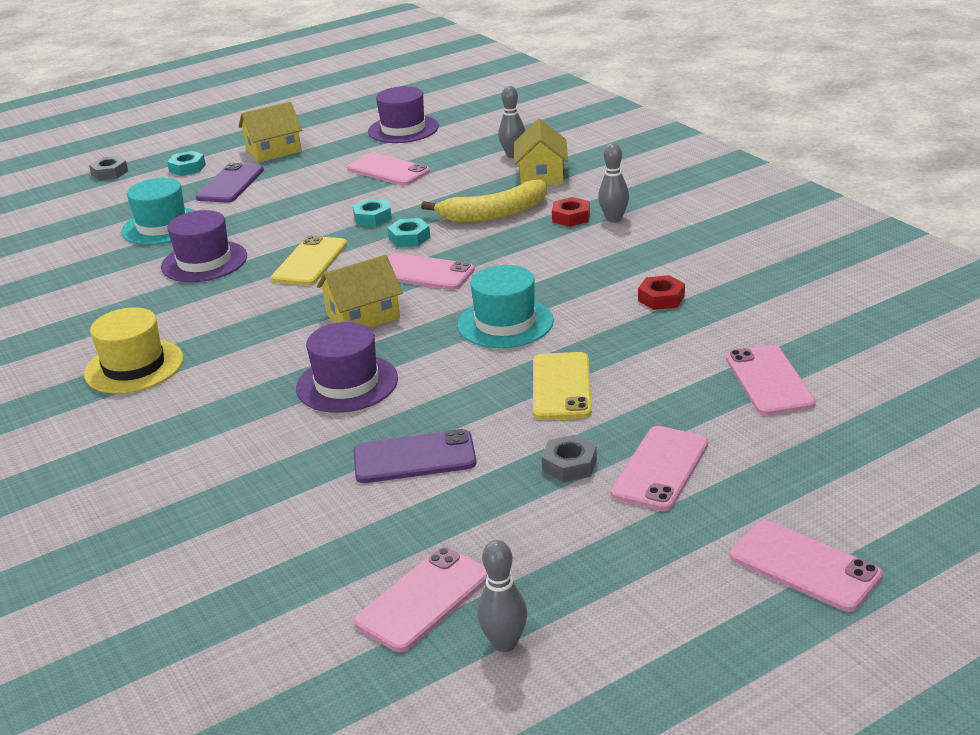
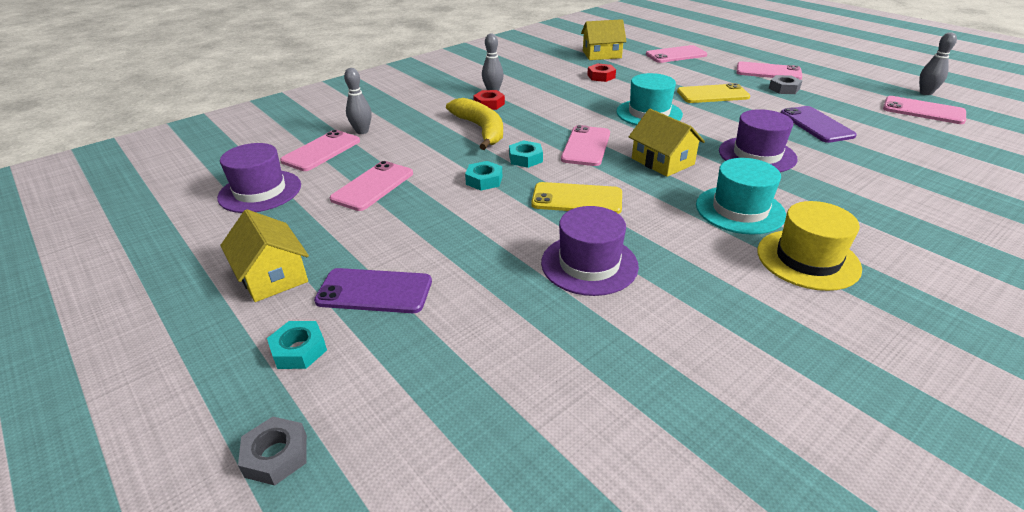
camera: 100 degrees left, 5 degrees up
(162, 226) = (499, 323): turquoise hat -> turquoise hat (740, 210)
(541, 175) = (409, 118): yellow house -> yellow house (602, 54)
(804, 566) = (809, 49): pink phone -> pink phone (321, 151)

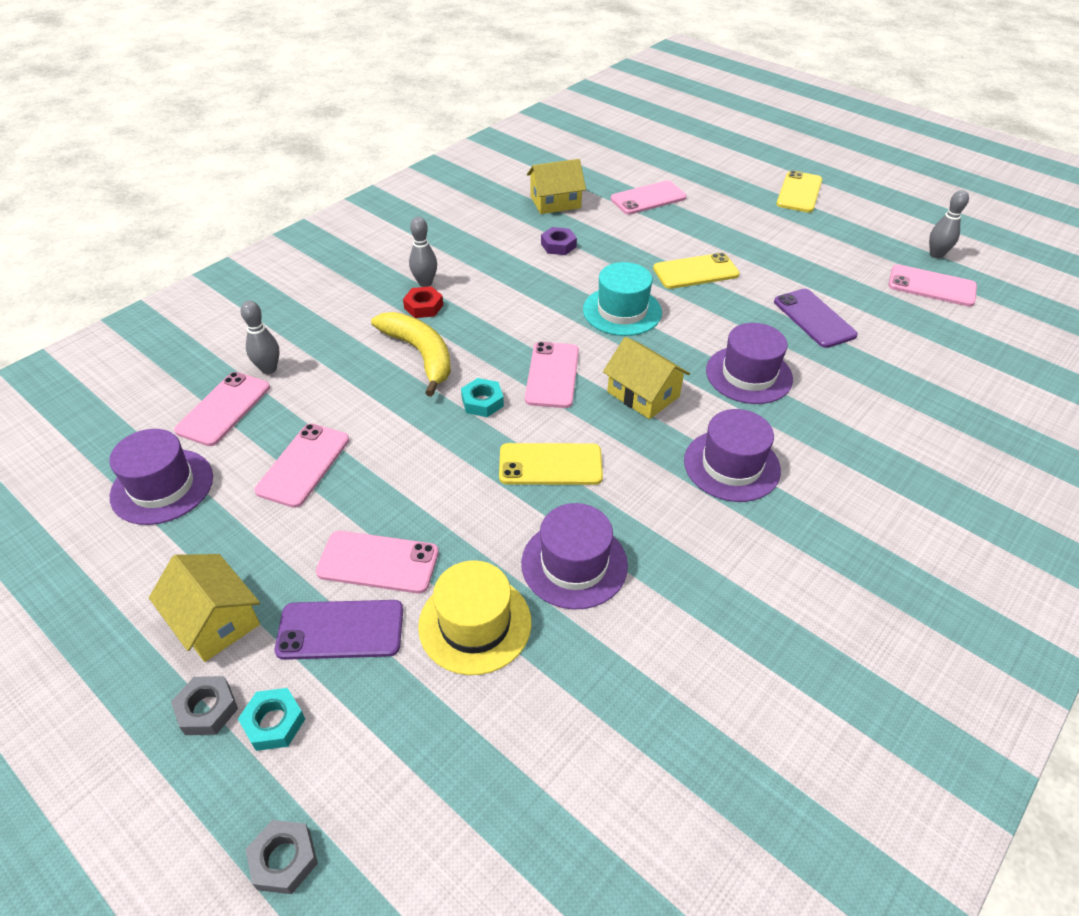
camera: 10 degrees left, 10 degrees up
(484, 180) = (438, 443): turquoise nut -> none
(601, 76) = (558, 245): red nut -> purple nut
(740, 210) = (731, 465): turquoise hat -> purple hat
(768, 72) = (760, 225): pink phone -> pink phone (378, 562)
(784, 89) = (778, 256): grey nut -> grey nut (207, 709)
(802, 55) = (799, 192): none -> yellow phone
(808, 259) = (802, 532): yellow hat -> yellow hat (475, 624)

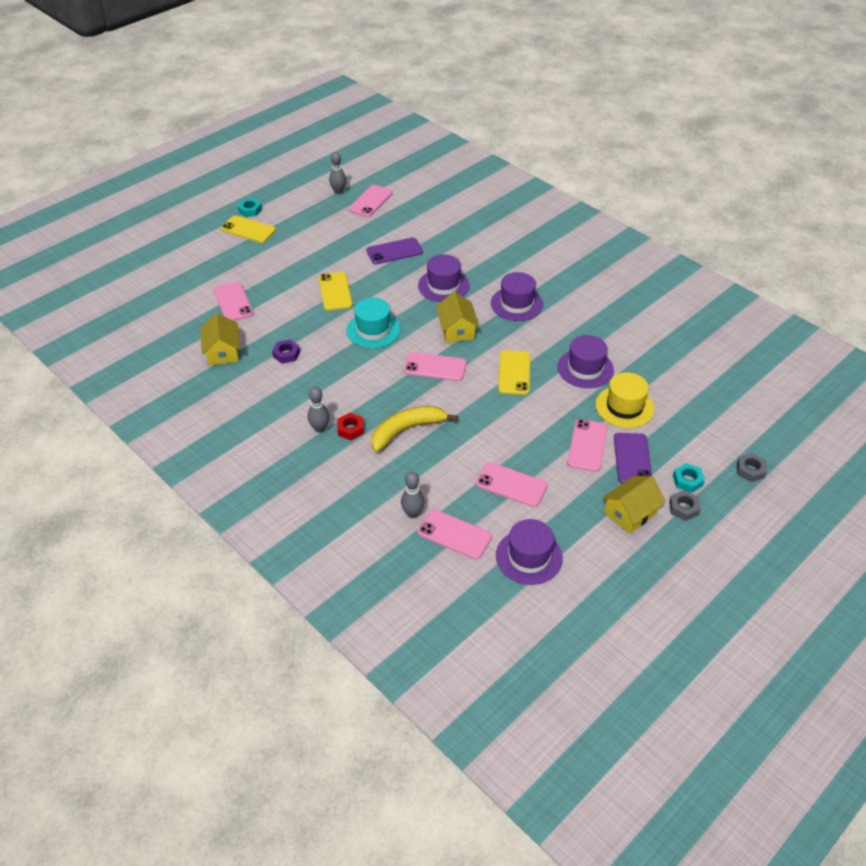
camera: 85 degrees left, 0 degrees up
(482, 402) = (458, 400): turquoise nut -> turquoise nut (250, 210)
(643, 394) = (457, 329): yellow house -> yellow house turned 60 degrees counterclockwise

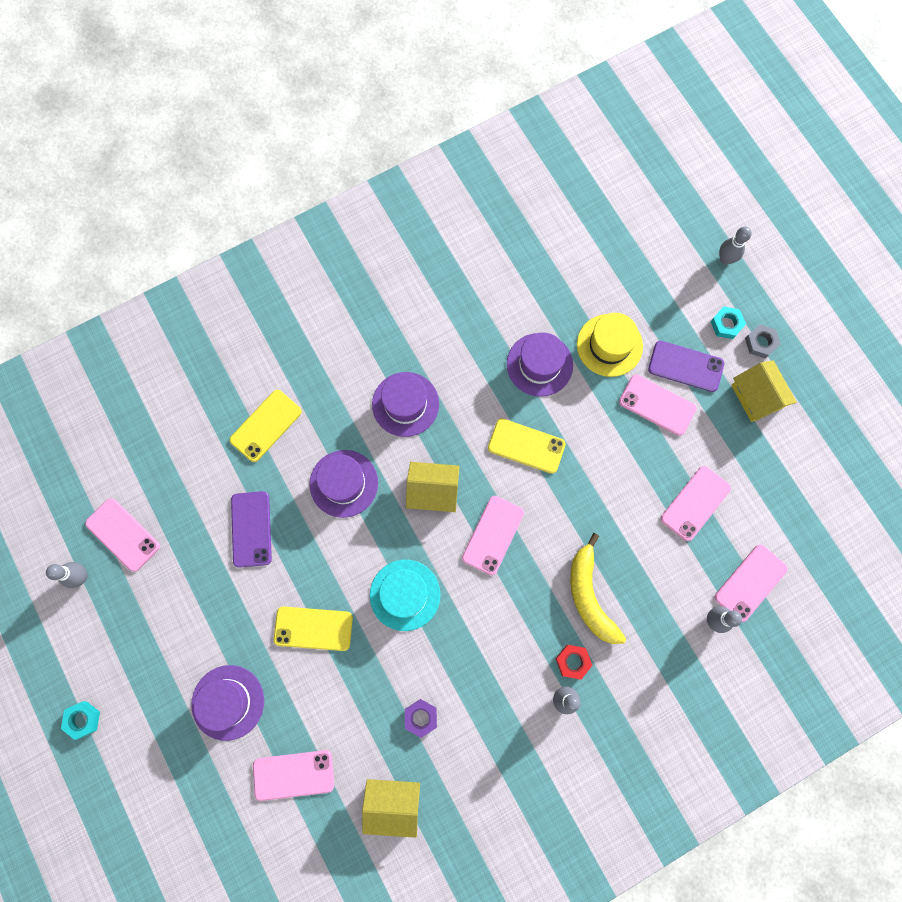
camera: 75 degrees left, 30 degrees up
(248, 230) = (131, 729): yellow phone -> yellow phone (266, 426)
(529, 557) = (793, 515): purple hat -> purple hat (228, 702)
(750, 470) = (725, 259): grey nut -> grey bowling pin

